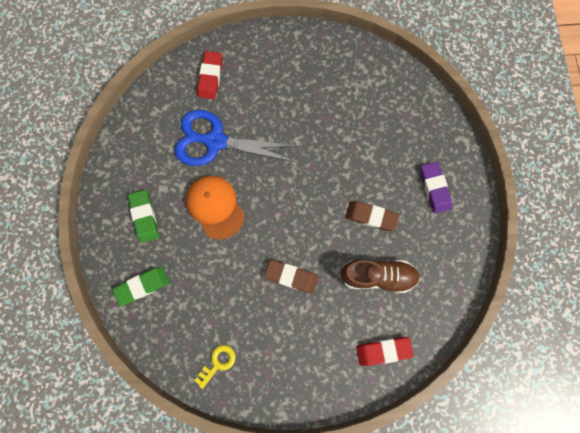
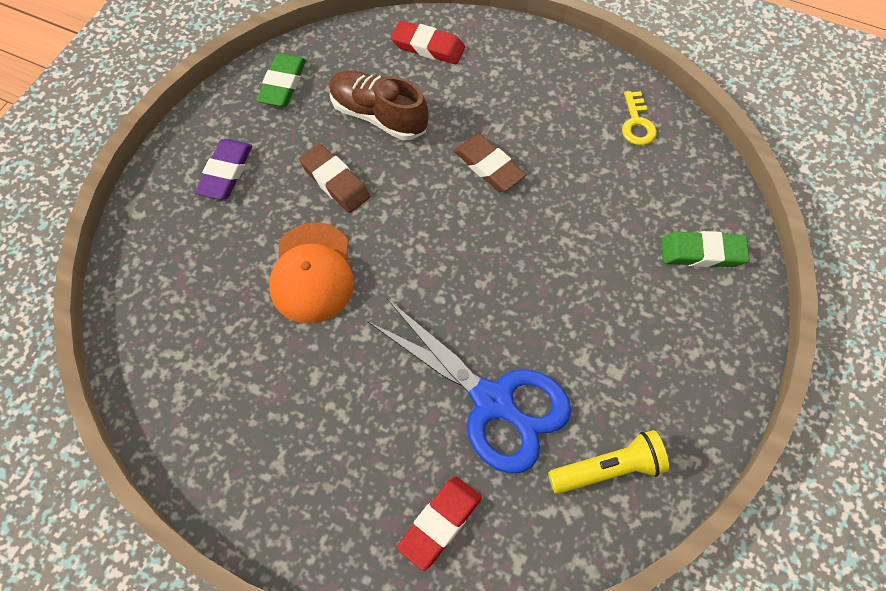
camera: 150 degrees left, 15 degrees down
(144, 217) = (662, 343): green eraser -> green eraser (283, 84)
(146, 139) = (608, 469): none -> yellow flashlight
(215, 207) = (546, 303): orange cap -> orange cap (312, 273)
(218, 363) = (637, 123): yellow key -> yellow key turned 75 degrees counterclockwise

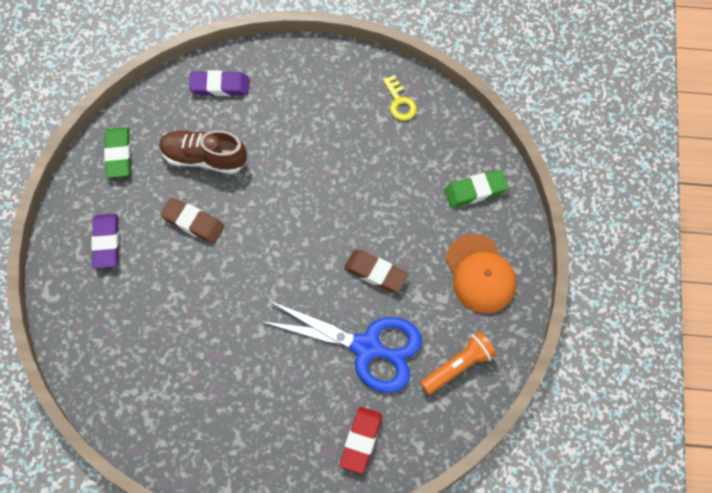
camera: 20 degrees left, 5 degrees up
(312, 273) = (205, 299): orange cap -> orange cap (480, 274)
(428, 47) = (219, 86): red eraser -> purple eraser
(489, 166) = (303, 173): brown eraser -> brown eraser (375, 273)
(608, 469) = (458, 366): yellow flashlight -> orange flashlight

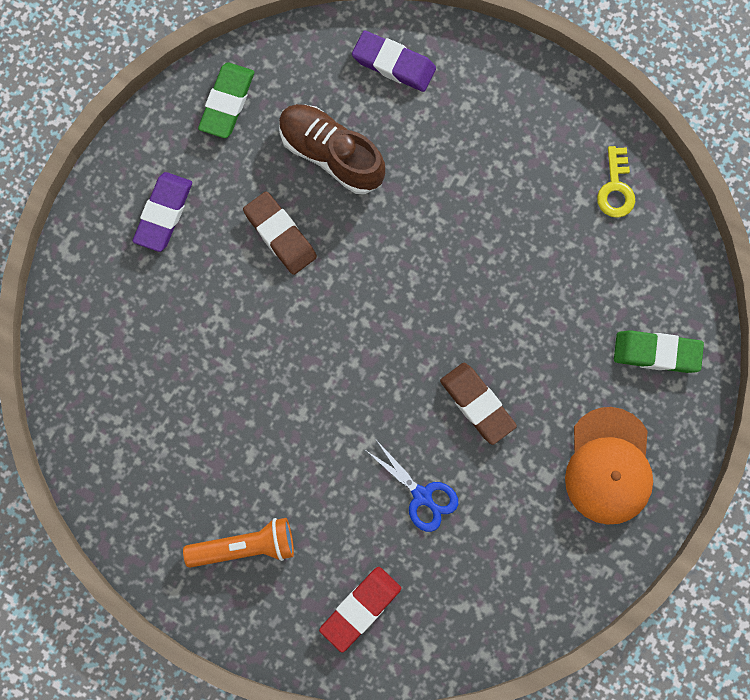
camera: 25 degrees right, 10 degrees up
(367, 347) = (422, 496): blue scissors -> blue scissors, size x0.49
(458, 366) = (523, 572): orange flashlight -> orange flashlight (245, 547)

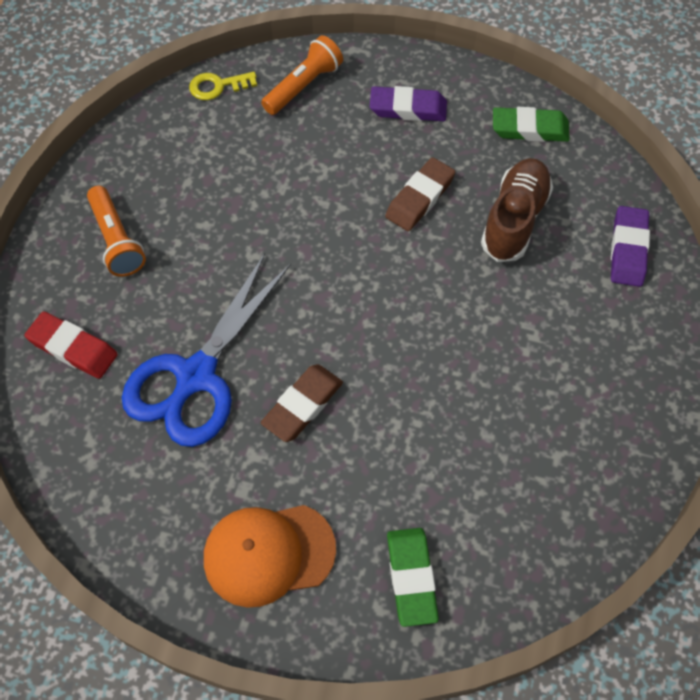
camera: 75 degrees right, 15 degrees down
(99, 313) = (303, 86): none -> orange flashlight
(422, 496) = (196, 376): blue scissors -> blue scissors, size x2.05
(616, 188) = (585, 490): yellow key -> yellow key (218, 86)

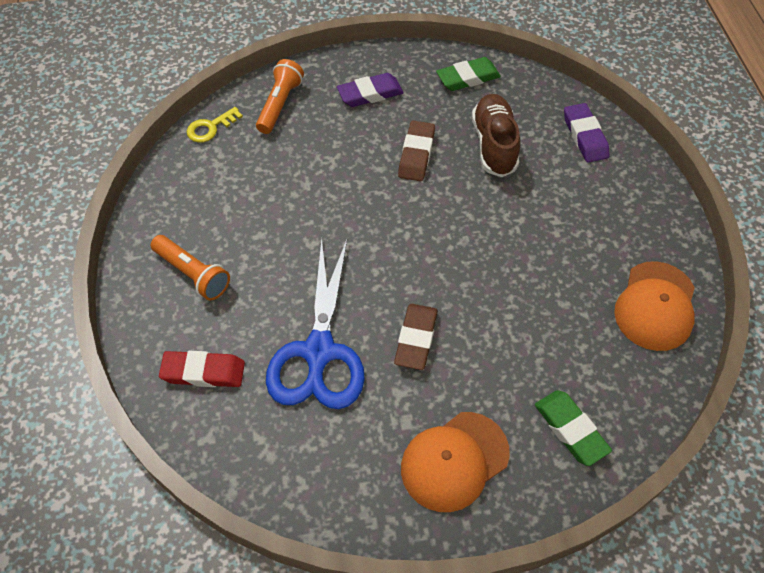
camera: 25 degrees left, 5 degrees down
(591, 483) = (655, 306): none -> orange cap

